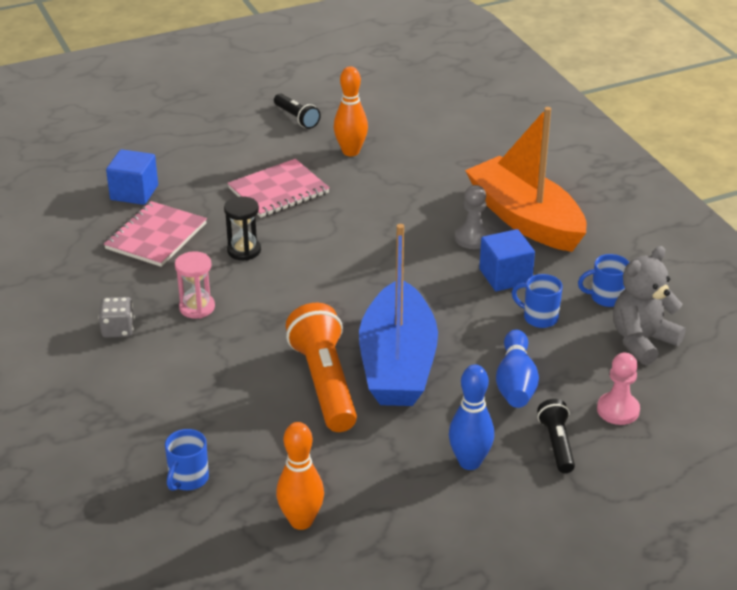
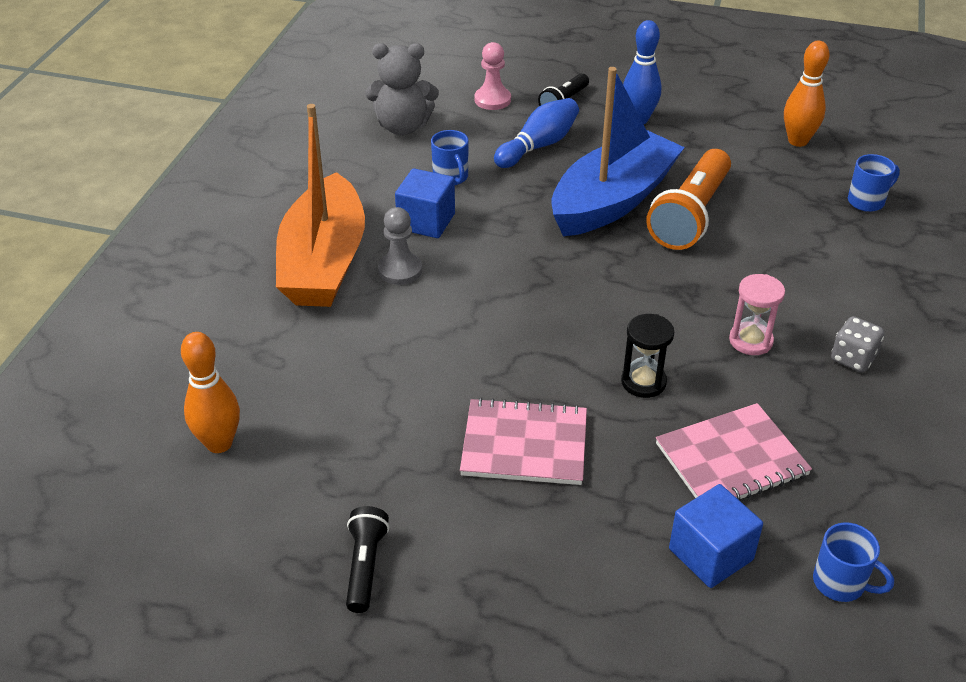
camera: 140 degrees left, 5 degrees up
(351, 152) = (372, 455): orange bowling pin -> orange bowling pin (219, 443)
(606, 297) = (375, 165): blue mug -> blue mug (840, 583)

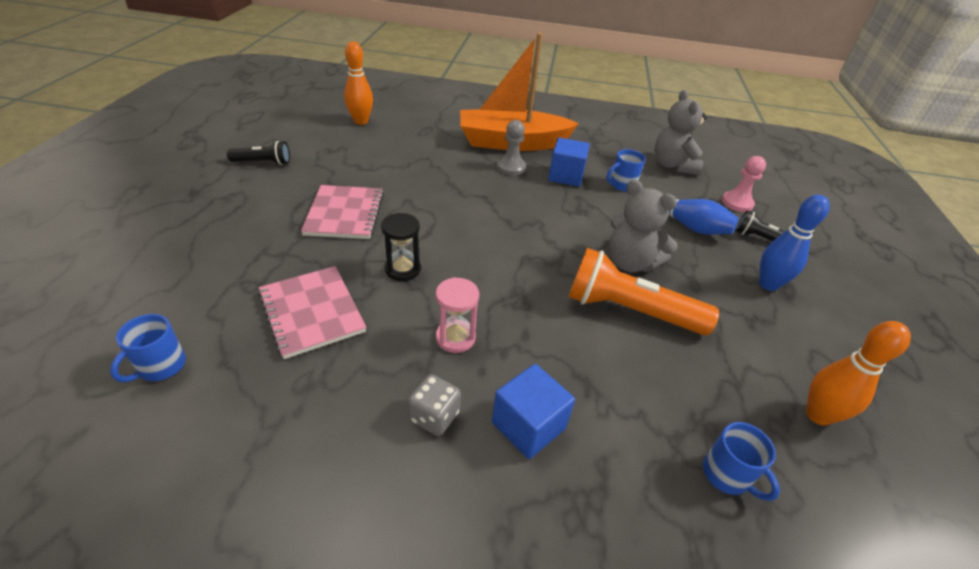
camera: 80 degrees right, 0 degrees up
(613, 200) = (630, 263): blue boat -> grey teddy bear
(711, 554) = (220, 293): blue cube -> blue cube (528, 425)

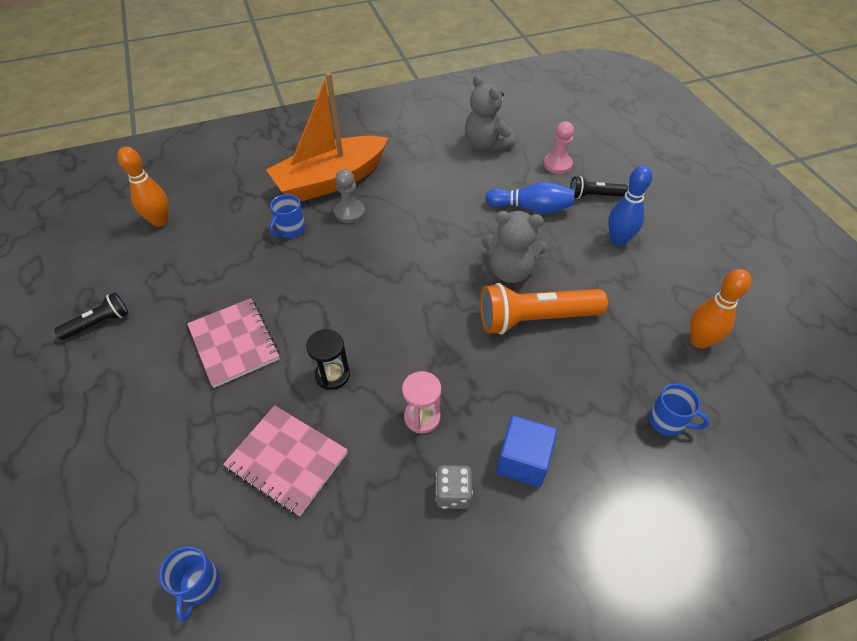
camera: 25 degrees left, 10 degrees up
(566, 176) = (404, 199): blue cube -> none
(621, 185) = (457, 188): blue mug -> blue mug (290, 230)

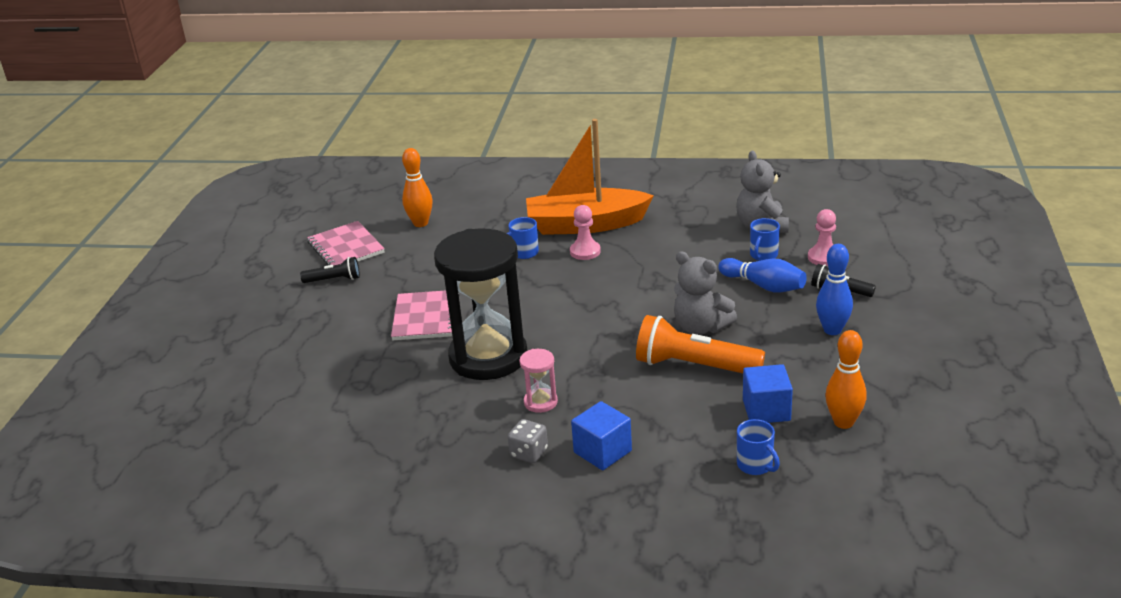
camera: 30 degrees right, 20 degrees down
(199, 585) = (312, 445): blue mug -> blue mug (763, 255)
(287, 460) = (417, 398): pink notebook -> pink notebook (346, 248)
(332, 375) = (488, 357): black hourglass -> black hourglass, size x2.46
(349, 212) = (585, 251): grey pawn -> pink pawn
(630, 350) = (766, 410): none -> blue cube

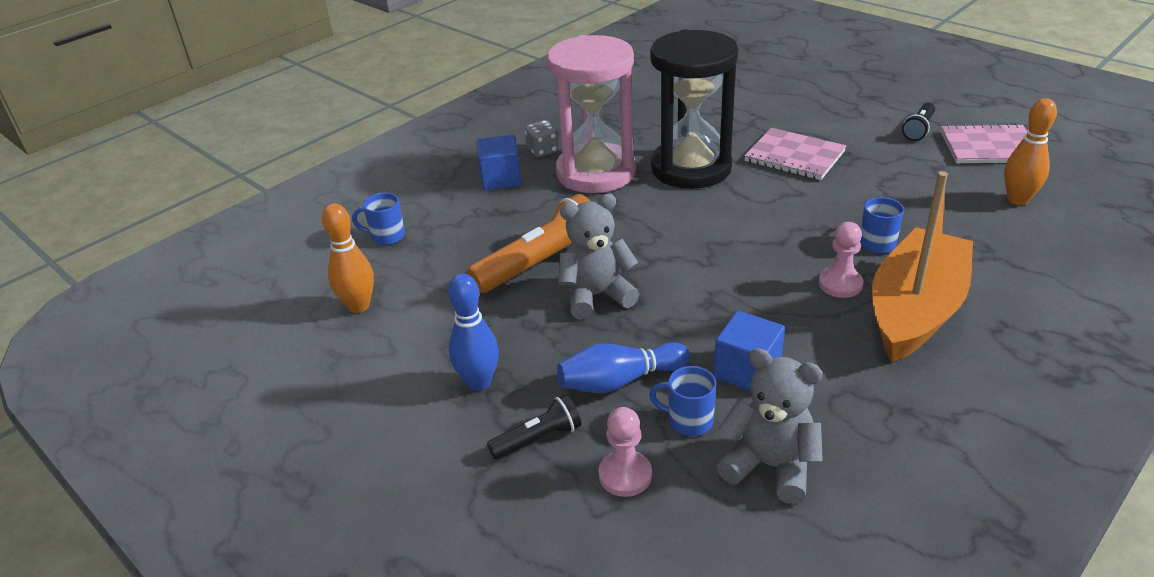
camera: 125 degrees right, 5 degrees up
(540, 402) = (596, 173): pink hourglass -> pink hourglass, size x2.46
(763, 255) = (688, 421): blue mug -> blue mug turned 45 degrees counterclockwise
(766, 410) = (433, 273): blue cube -> blue cube (747, 371)

